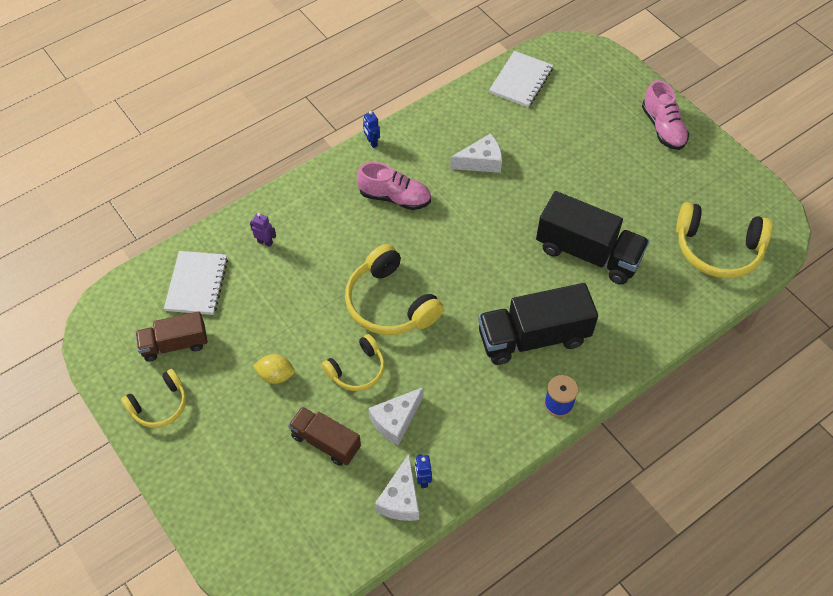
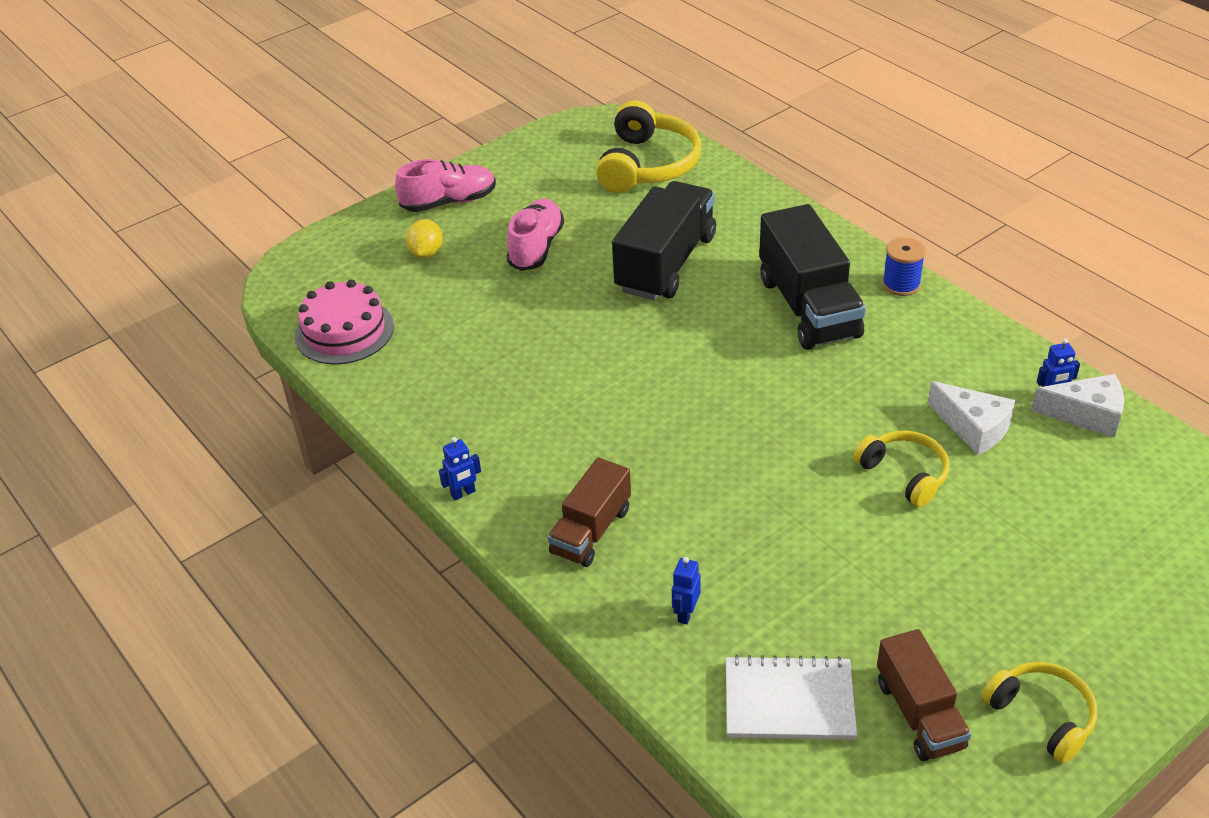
camera: 90 degrees left, 15 degrees down
(265, 242) = (685, 613): purple robot -> blue robot
(276, 375) = (940, 567): yellow lemon -> yellow lemon (426, 253)
(325, 442) = (1032, 497): brown truck -> brown truck (591, 531)
(390, 303) = (781, 447): yellow headphones -> none
(394, 197) = (580, 457): pink shoe -> pink shoe (536, 247)
(481, 162) = (507, 366): white cheese -> none
(521, 81) = (344, 331): white notebook -> pink cake

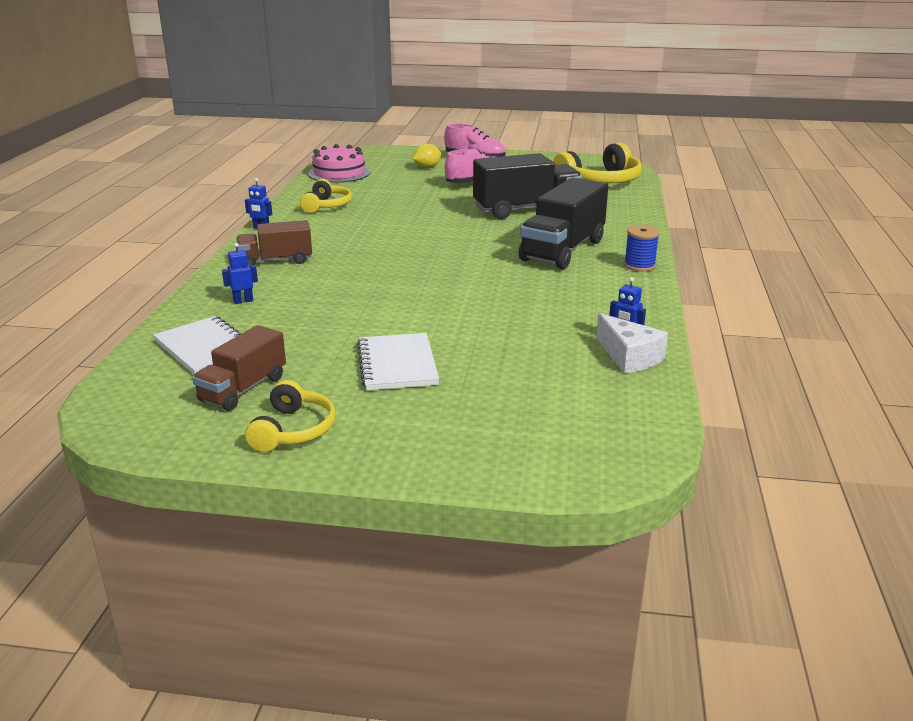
camera: 45 degrees right, 15 degrees down
(904, 474) = (459, 319): yellow headphones -> yellow headphones (326, 205)
(965, 572) = (397, 364): none -> white notebook
(973, 428) = (543, 326): white cheese -> none

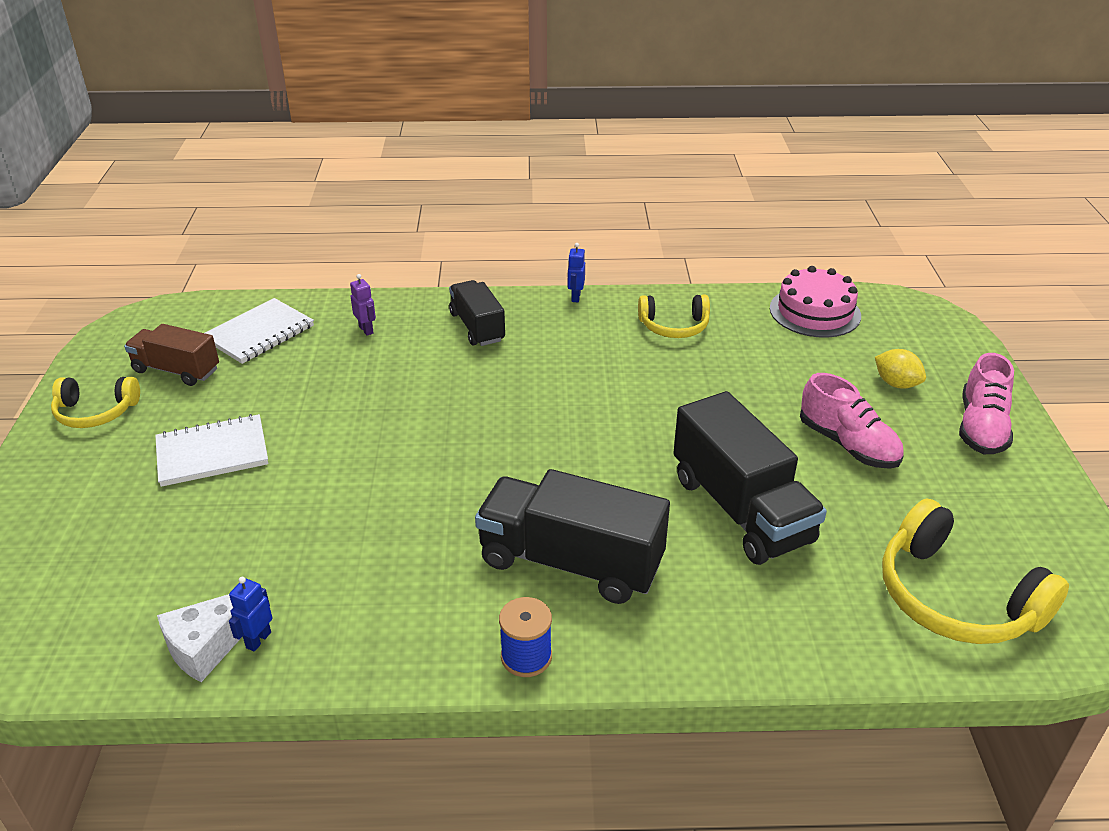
camera: 80 degrees right, 10 degrees up
(243, 301) = (366, 330): blue robot -> purple robot
(276, 261) = (477, 327): brown truck -> black truck

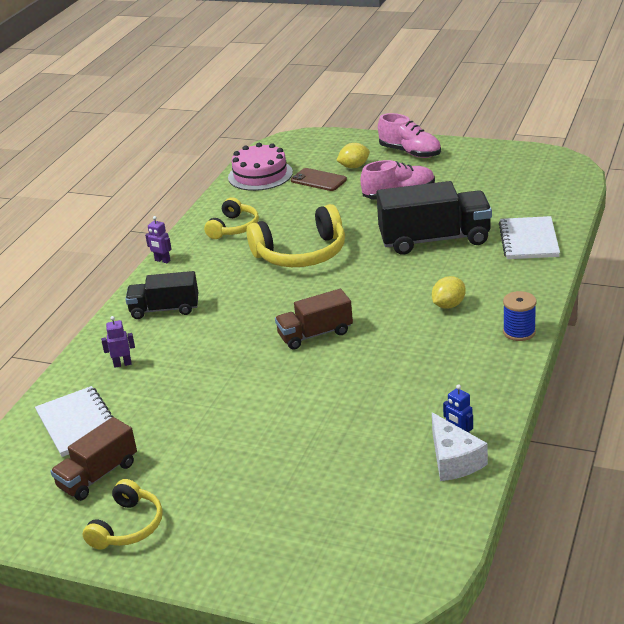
camera: 65 degrees left, 5 degrees down
(212, 453) = (237, 455): white notebook -> white notebook (529, 240)
(461, 452) = (315, 334): none -> brown truck
(570, 562) = (448, 305): black truck -> yellow lemon
(575, 297) = (162, 260): blue robot -> purple robot
(835, 362) = (318, 180): none -> brown phone
(955, 597) = (534, 193): yellow headphones -> yellow headphones (301, 253)

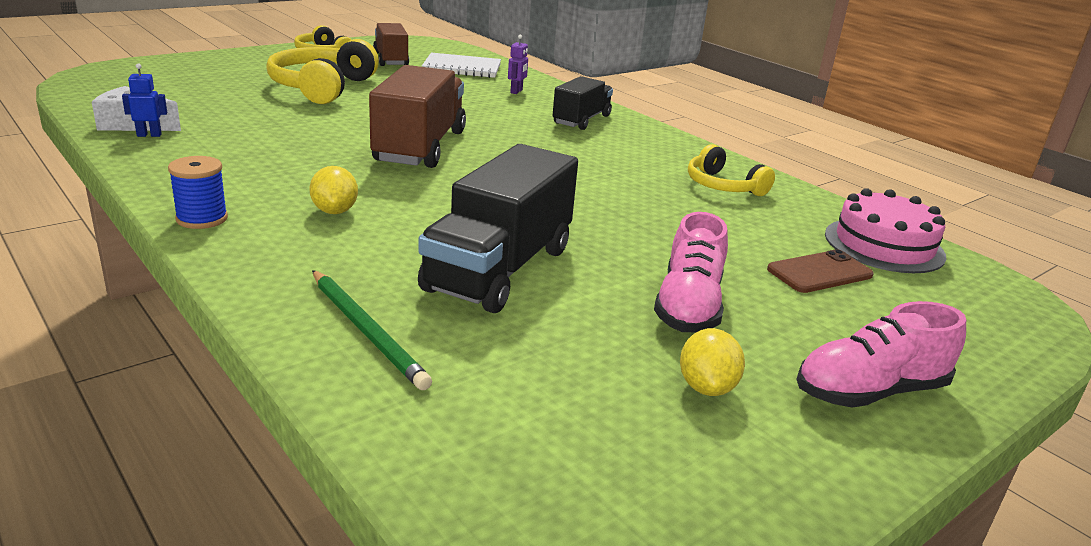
camera: 115 degrees right, 5 degrees down
(162, 260) = (686, 142): purple robot -> none
(301, 253) = (598, 192): yellow headphones -> yellow headphones (322, 87)
(315, 334) = (420, 147): brown truck -> brown truck, size x1.65
(354, 167) = (849, 316): yellow lemon -> yellow lemon (706, 387)
(529, 240) = (367, 331): white notebook -> green pencil

